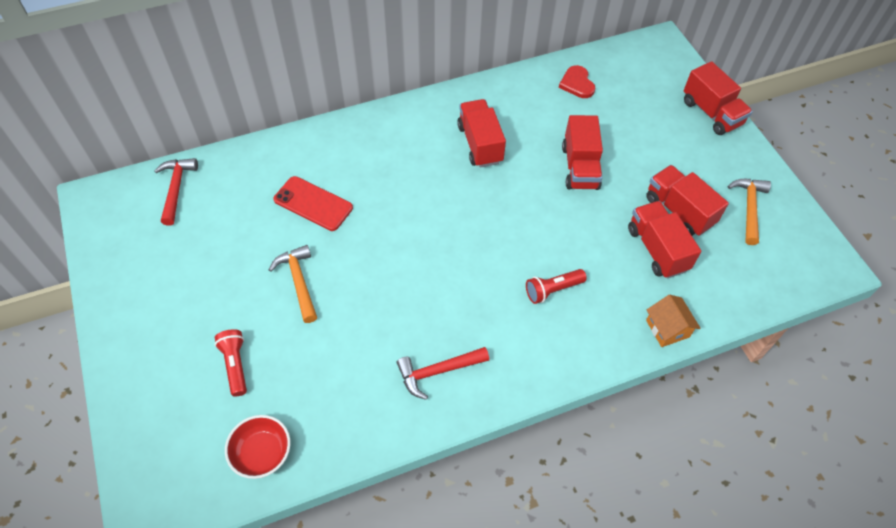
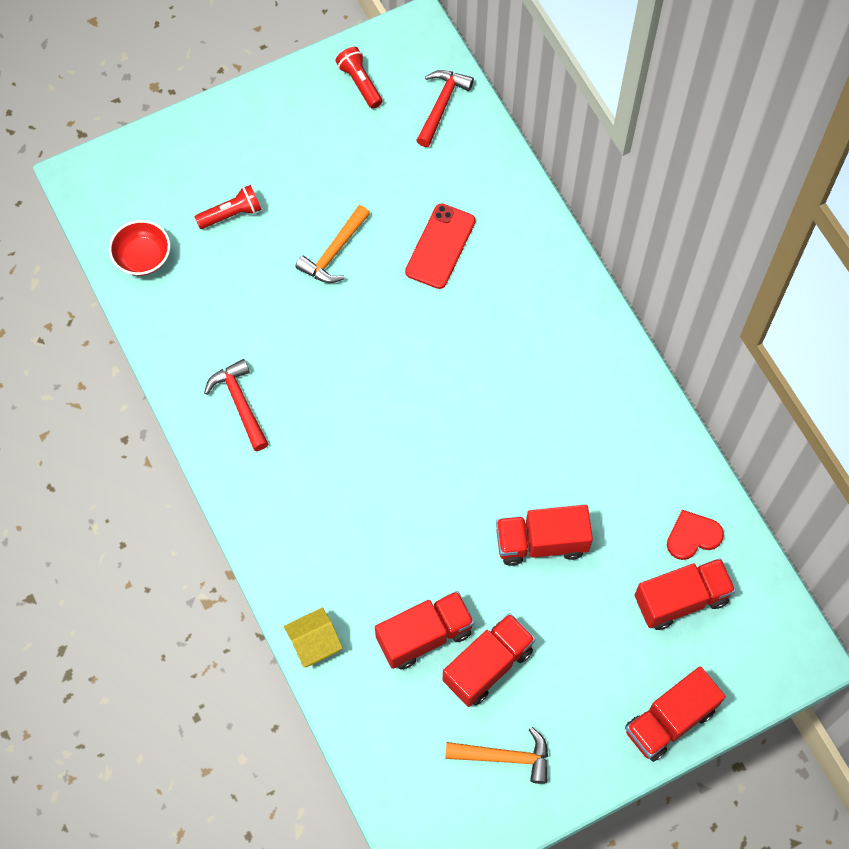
camera: 85 degrees right, 10 degrees up
(176, 189) = (441, 105): red hammer -> red hammer turned 60 degrees counterclockwise
(299, 282) = (334, 252): orange hammer -> orange hammer turned 150 degrees clockwise
(480, 144) = (561, 419): red truck -> red truck (681, 599)
(552, 290) = (352, 515): red flashlight -> red flashlight (360, 83)
(667, 328) = (314, 643): orange house -> yellow house

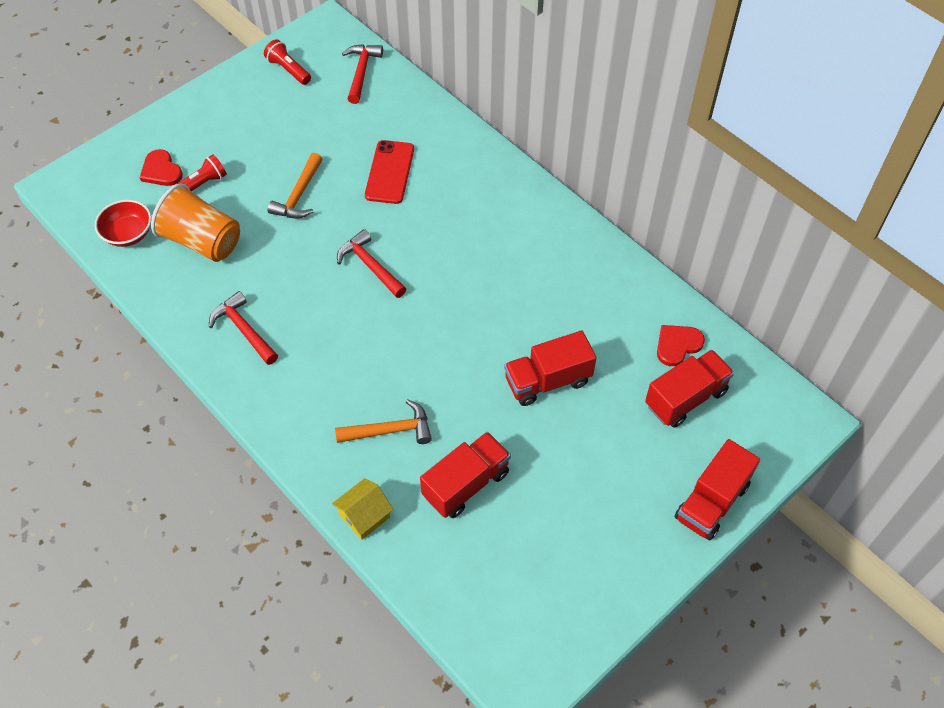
camera: 15 degrees left, 10 degrees down
(192, 185) = (161, 170): none -> red heart
(219, 285) = (202, 241): none -> orange cup
(390, 359) = (370, 266): none -> red hammer
(488, 665) = (532, 495): red truck -> none
(504, 757) = (572, 572): orange hammer -> orange hammer (390, 430)

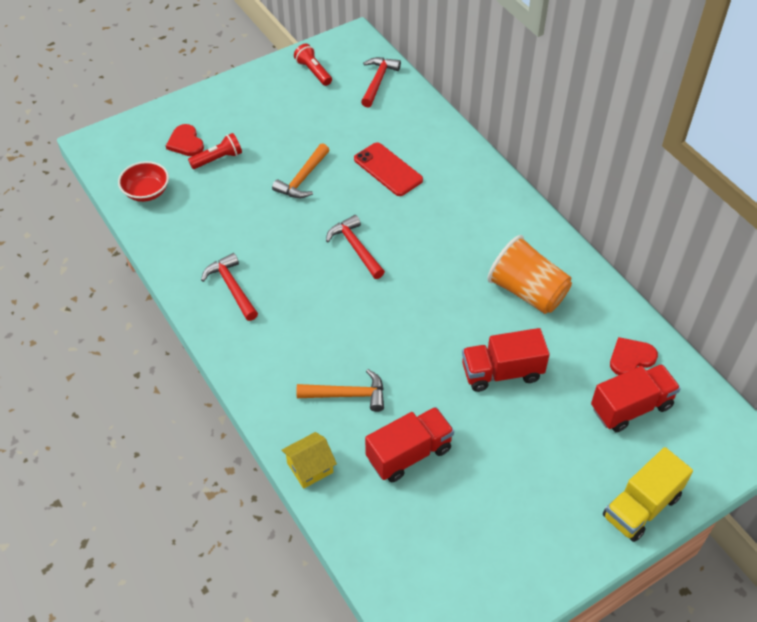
camera: 10 degrees right, 5 degrees down
(202, 241) = (210, 206): orange cup -> orange cup (527, 292)
(390, 172) = (388, 169): red phone -> red phone turned 60 degrees counterclockwise
(711, 502) = (641, 506): red truck -> yellow truck

